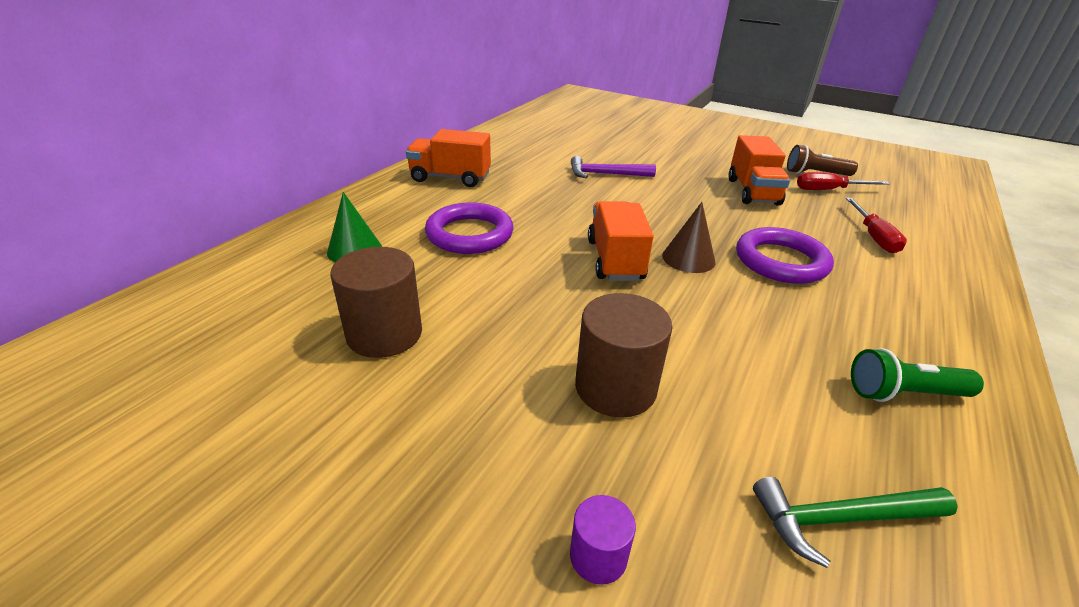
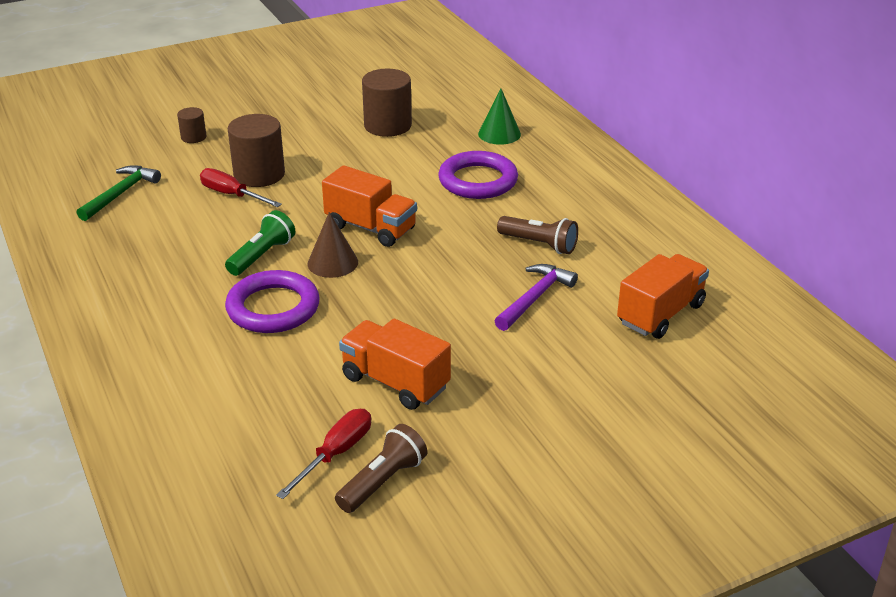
camera: 125 degrees right, 0 degrees up
(450, 178) = (604, 202): orange truck -> orange truck (660, 314)
(541, 186) = (539, 244): none -> brown flashlight
(598, 556) = (193, 137): purple cylinder -> brown cylinder
(873, 236) = (231, 399): red screwdriver -> red screwdriver (232, 195)
(904, 393) = (123, 261): green flashlight -> green flashlight (262, 256)

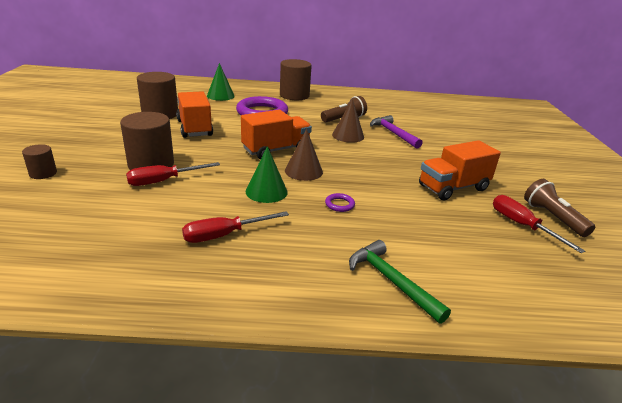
camera: 65 degrees left, 5 degrees down
(120, 194) = (76, 229): green hammer -> green hammer (391, 281)
(162, 262) = (224, 235): none -> red screwdriver
(262, 256) = (266, 191): green flashlight -> green cone
(273, 308) = (339, 204): purple ring -> purple ring, size x0.40
(478, 263) = (348, 135): none -> brown cone
(581, 180) = (294, 95): none -> brown cylinder
(660, 314) = (427, 116): orange truck -> orange truck (194, 128)

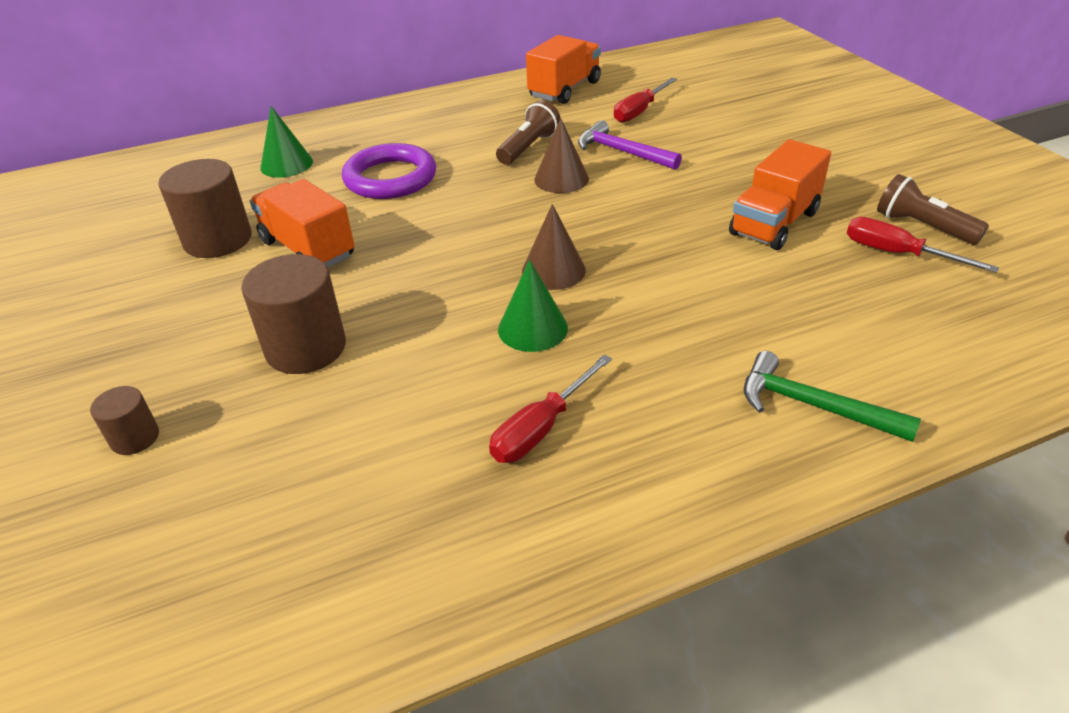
camera: 20 degrees left, 10 degrees up
(164, 181) = (359, 371): red screwdriver -> red screwdriver (639, 111)
(276, 150) = (478, 246): orange truck -> orange truck (564, 89)
(294, 95) = (410, 124): brown cylinder -> none
(339, 204) = (652, 310): purple ring -> none

